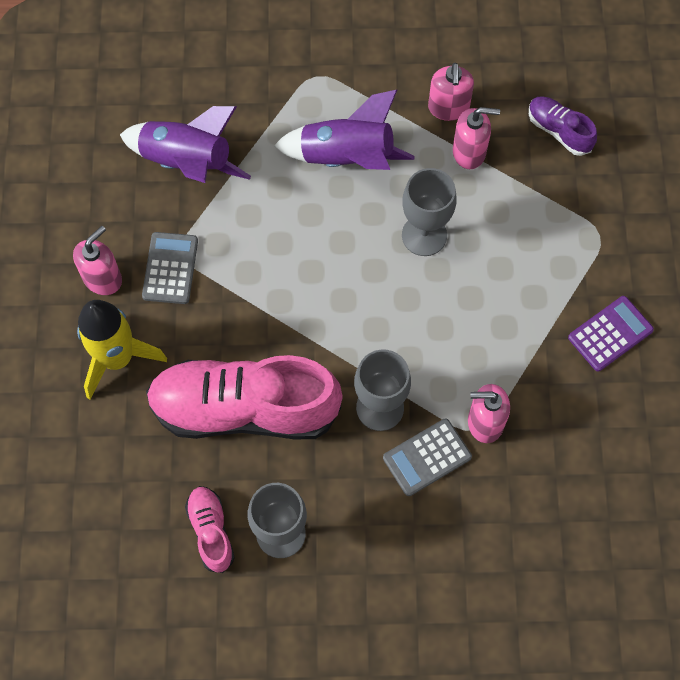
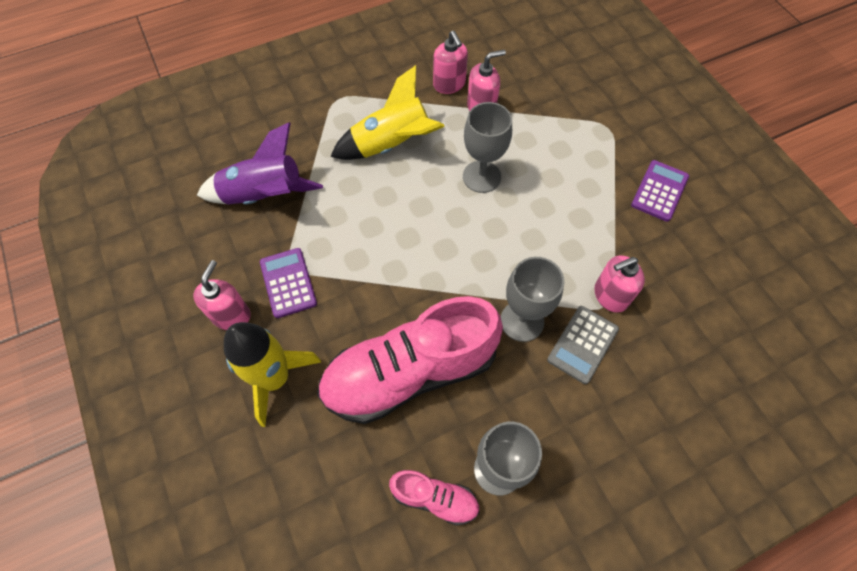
camera: 25 degrees left, 5 degrees down
(170, 268) = (288, 283): grey calculator -> purple calculator
(211, 531) = (435, 498): pink shoe -> pink shoe turned 150 degrees clockwise
(347, 158) = (392, 145): purple rocket -> yellow rocket
(559, 131) = (536, 71): purple shoe -> none

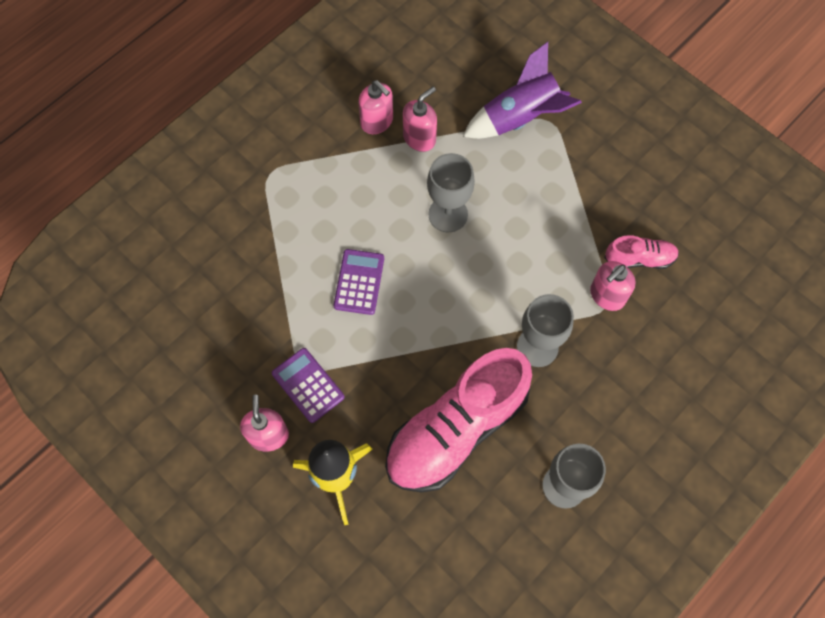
camera: 20 degrees left, 5 degrees up
(264, 196) = (243, 305): purple rocket -> purple rocket (520, 118)
(392, 145) = (347, 208): yellow rocket -> none
(435, 498) = (520, 529): pink shoe -> pink shoe (639, 259)
(582, 344) = (598, 350): grey calculator -> none
(659, 191) = (618, 175): purple calculator -> purple calculator (359, 282)

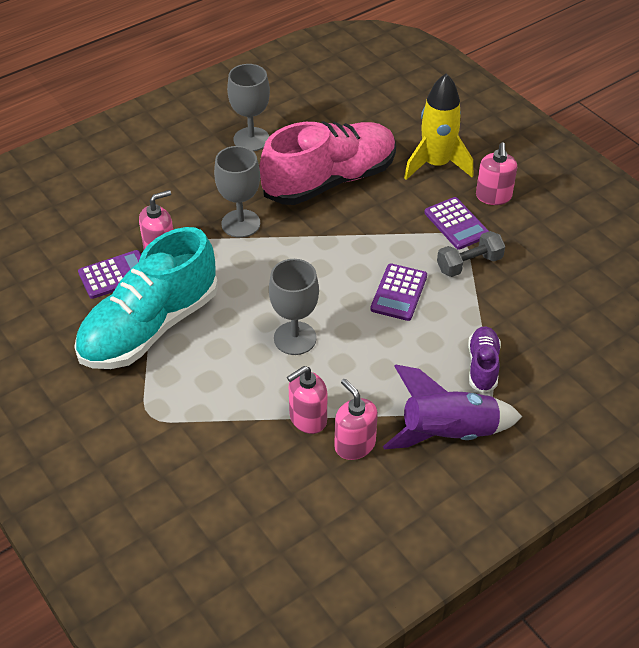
camera: 170 degrees left, 20 degrees down
(275, 212) = (482, 366): none -> purple shoe
(292, 330) = (469, 264): none -> grey dumbbell
(520, 118) = (183, 423): purple rocket -> purple rocket (448, 433)
(583, 205) = (149, 327): none -> turquoise shoe
(639, 259) = (115, 275): pink shoe -> purple calculator

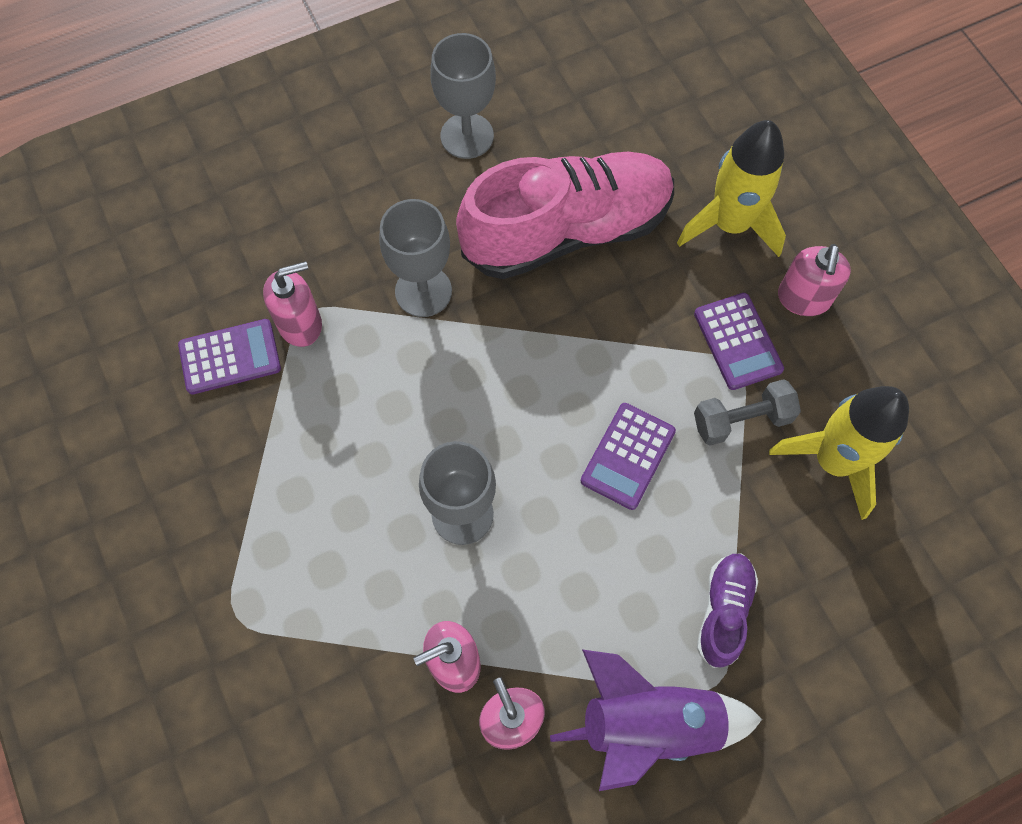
camera: 10 degrees right, 20 degrees up
(149, 327) = (262, 459): turquoise shoe -> none
(534, 277) = (833, 461): none -> yellow rocket

